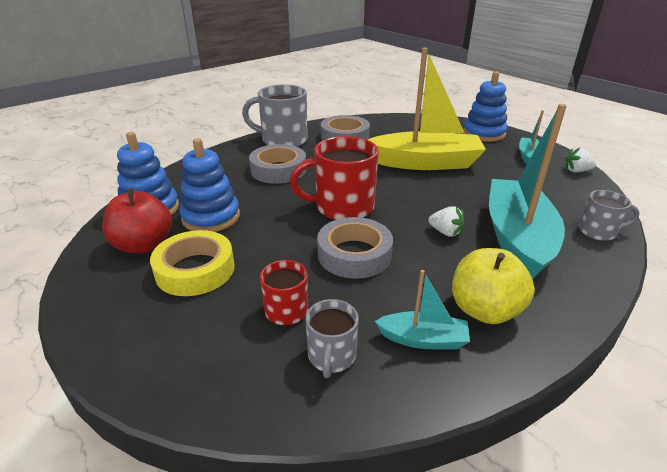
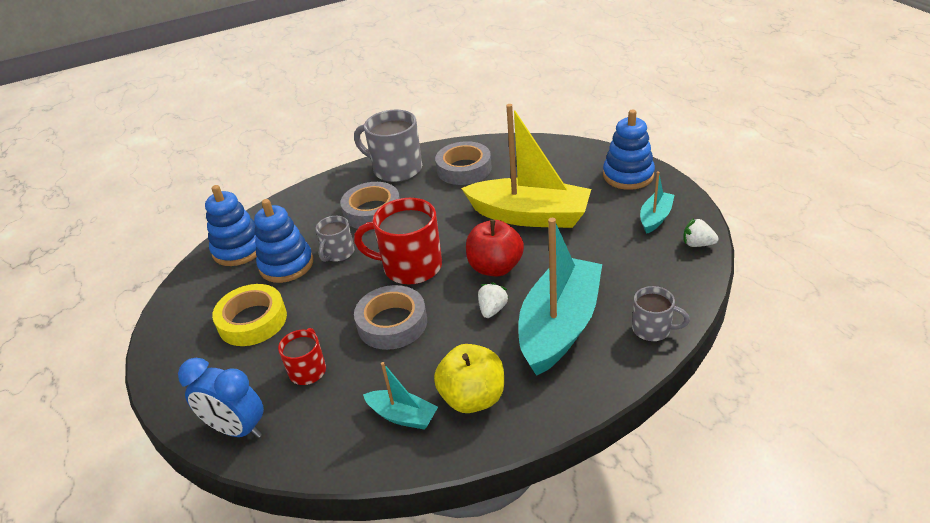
camera: 20 degrees right, 5 degrees up
(143, 245) = (221, 289): red apple -> red apple (495, 267)
(227, 387) = (237, 429): none -> blue clock
(331, 356) = (323, 418): grey mug -> grey mug (338, 253)
(445, 232) = (492, 309): white strawberry -> white strawberry turned 120 degrees counterclockwise

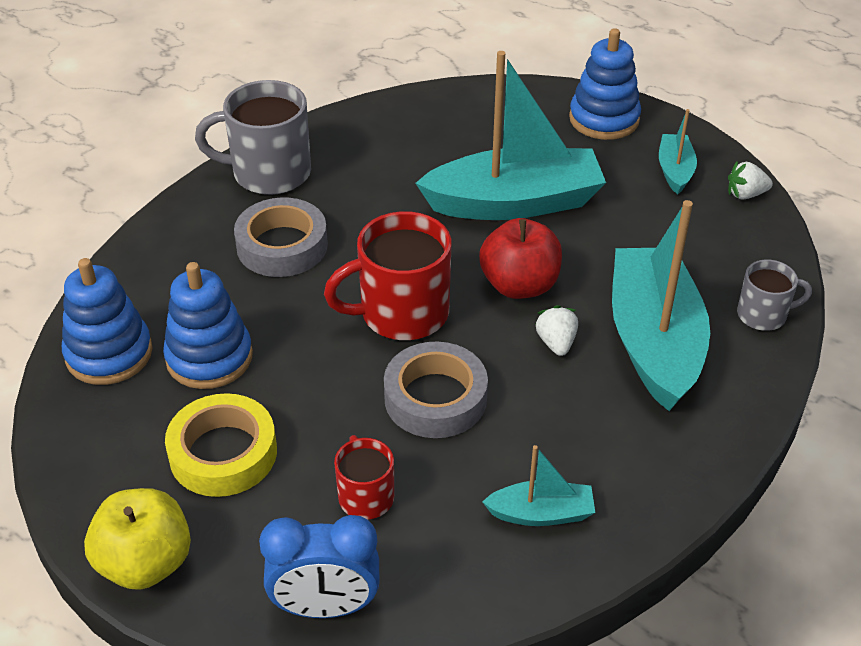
camera: 30 degrees left, 5 degrees up
(338, 253) = (278, 320): grey mug -> none
(464, 169) = (373, 153): grey tape -> none
(473, 398) = (612, 462): yellow apple -> yellow apple (145, 563)
(529, 216) = (514, 203): yellow boat -> turquoise boat

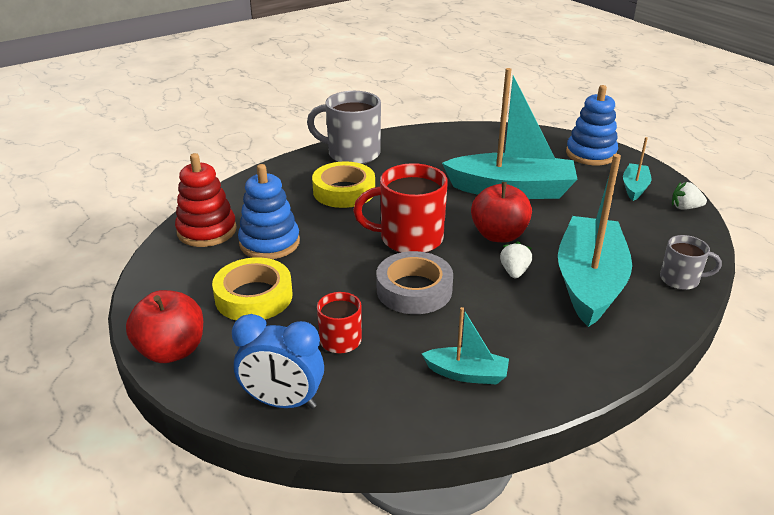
camera: 15 degrees right, 10 degrees down
(109, 354) = (207, 231): blue stacking toy -> red stacking toy
(145, 563) = (172, 351): yellow apple -> red apple
(282, 246) = (344, 191): grey tape -> yellow tape

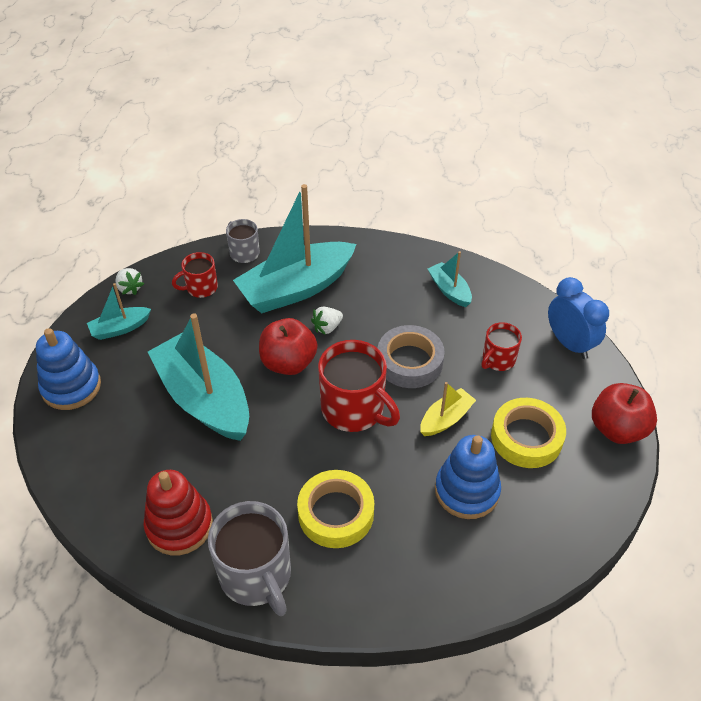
camera: 135 degrees left, 15 degrees up
(207, 231) = (509, 553): red stacking toy -> red stacking toy (179, 525)
(334, 271) = (446, 419): none -> yellow boat
(648, 237) = (201, 288): none -> red mug

